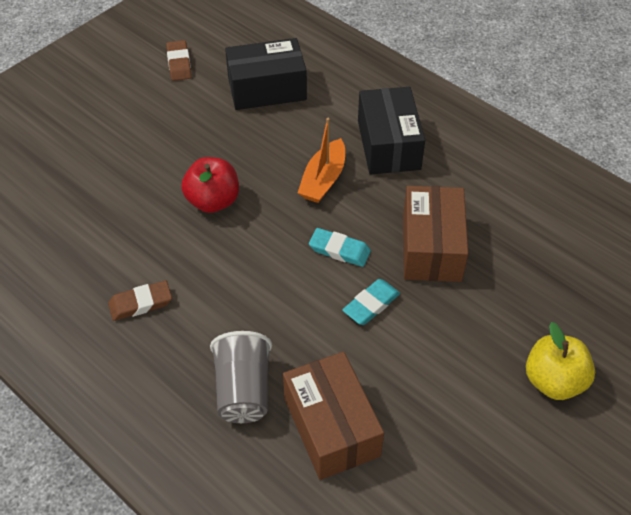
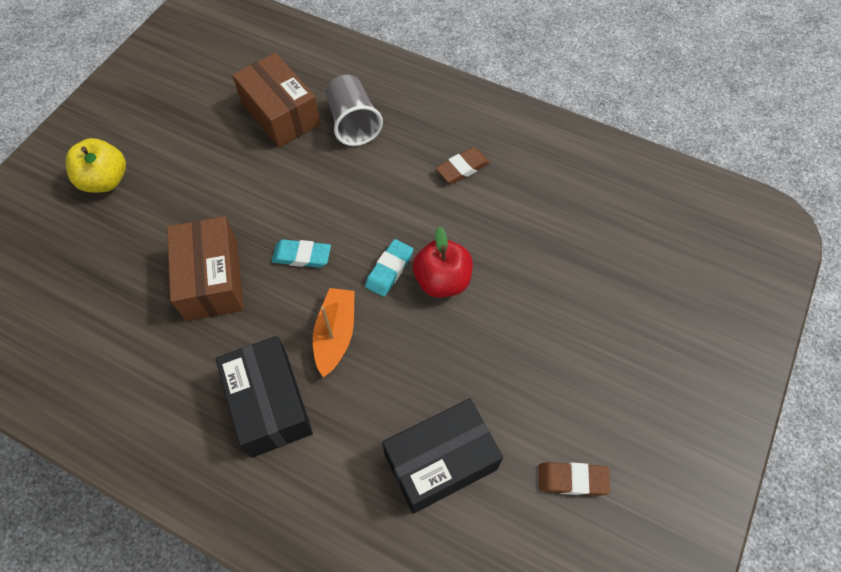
camera: 165 degrees right, 10 degrees up
(179, 63) = (572, 480): brown eraser -> brown eraser turned 60 degrees counterclockwise
(371, 304) = (264, 210): turquoise eraser -> turquoise eraser (389, 270)

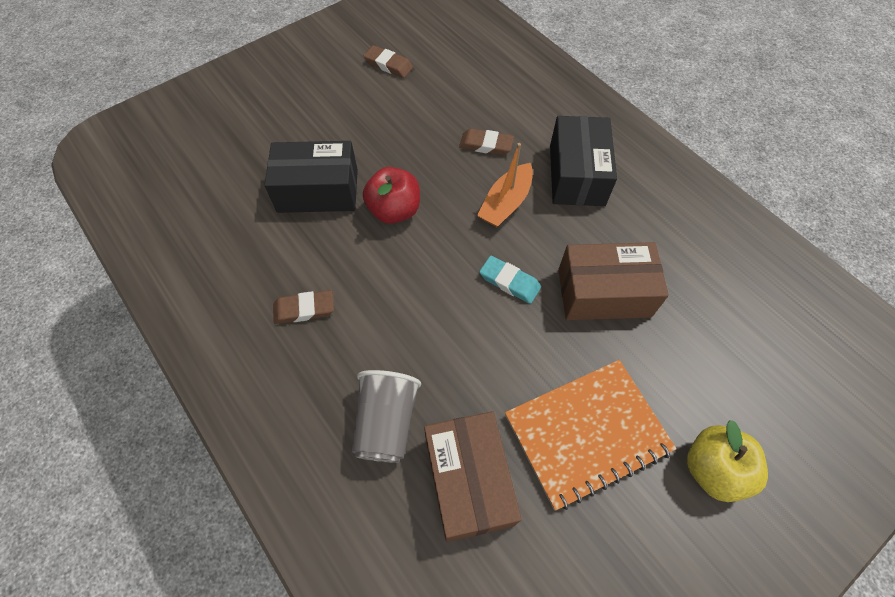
camera: 155 degrees left, 0 degrees up
(204, 169) = (587, 433): none -> orange notebook
(212, 279) = (604, 293): brown box -> brown box turned 75 degrees clockwise
(387, 401) = (486, 145): none -> brown eraser
(389, 270) = (434, 237): turquoise eraser -> none
(440, 461) = (467, 101): black box -> black box (318, 191)

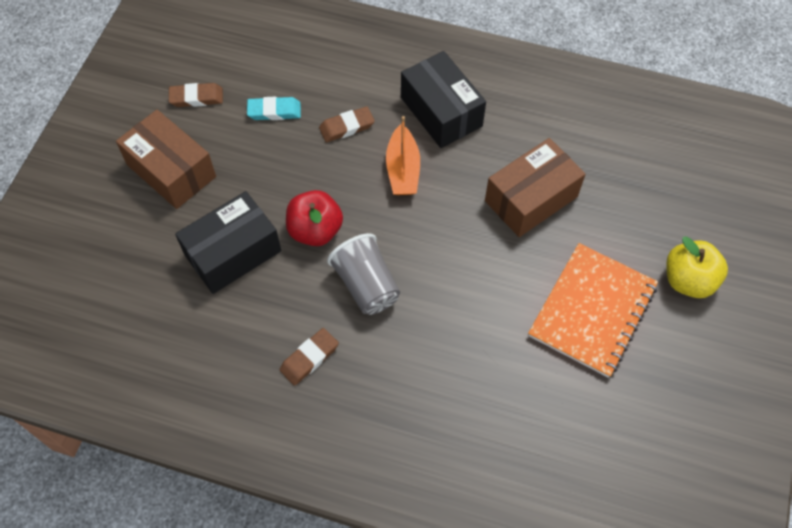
camera: 35 degrees left, 0 degrees up
(386, 422) = (447, 399): grey cup -> grey cup (366, 285)
(469, 481) = (537, 398): brown box -> brown box (171, 171)
(509, 282) = (455, 233): turquoise eraser -> turquoise eraser (274, 111)

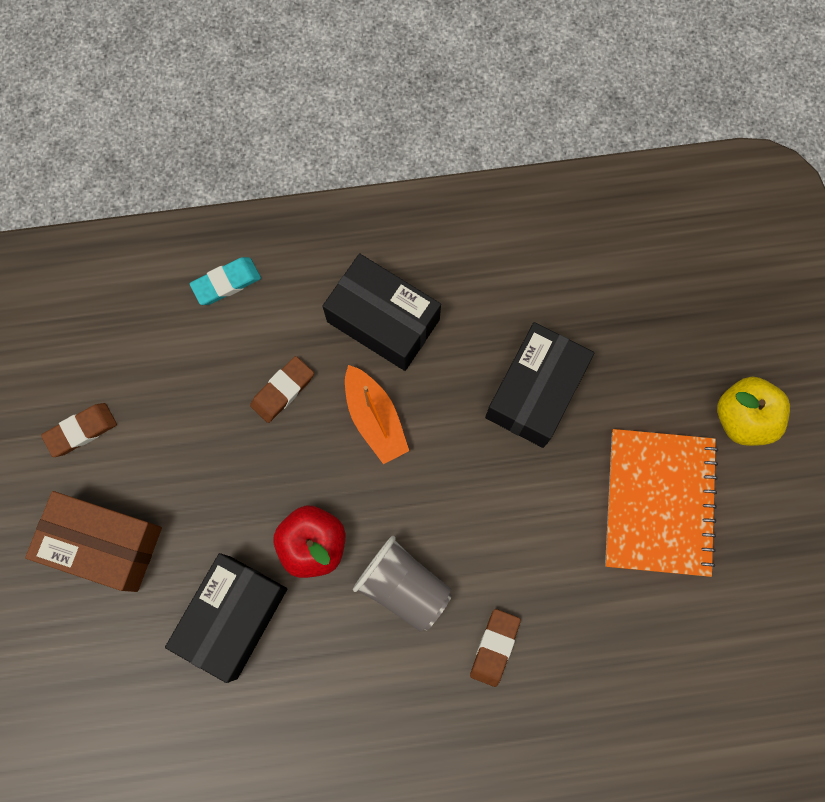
camera: 25 degrees left, 15 degrees up
(274, 111) = (186, 407): turquoise eraser -> turquoise eraser (226, 283)
(309, 358) = (384, 704): brown eraser -> brown eraser (494, 647)
(531, 199) = (535, 392): brown box -> black box

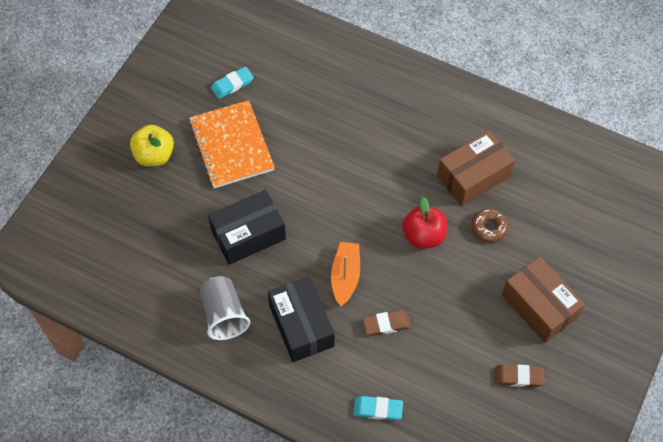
camera: 145 degrees left, 15 degrees down
(233, 617) = (489, 228): black box -> brown donut
(302, 686) = (473, 176): none -> brown box
(403, 586) = (390, 188): grey cup -> grey cup (224, 315)
(494, 647) = (364, 135): brown eraser -> none
(659, 502) = (231, 145): orange notebook -> orange notebook turned 60 degrees counterclockwise
(737, 601) = (232, 84): none -> turquoise eraser

